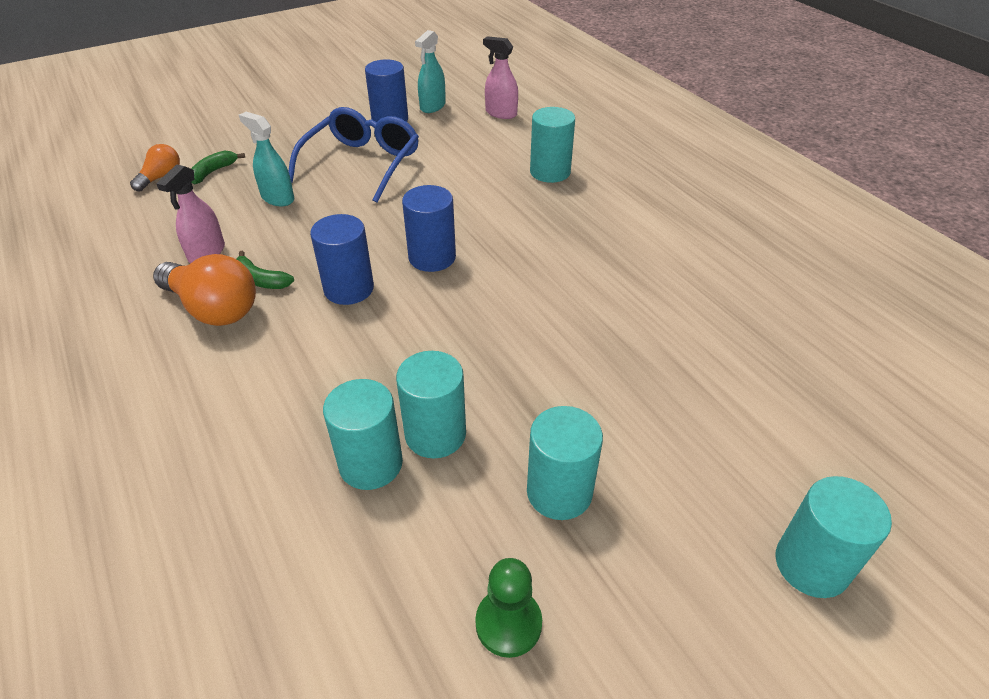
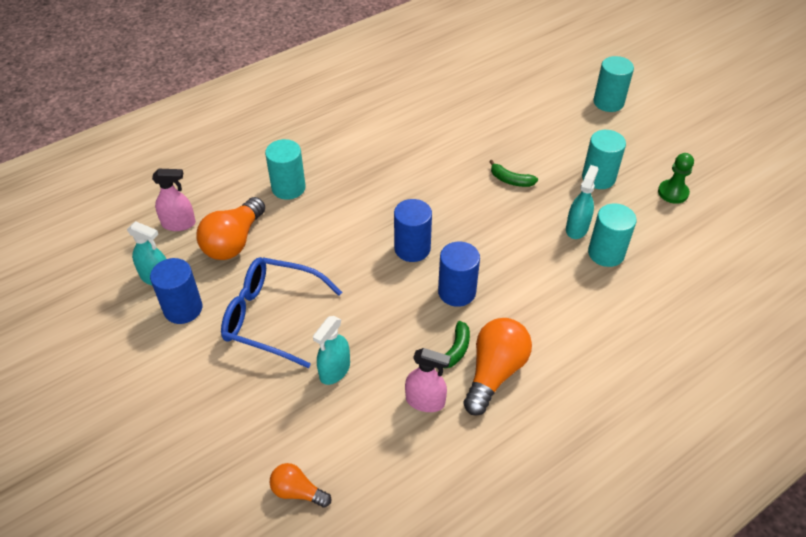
camera: 95 degrees left, 5 degrees up
(213, 172) = (287, 443): green banana -> green banana (511, 180)
(435, 434) = (577, 228): turquoise cylinder -> turquoise spray bottle
(470, 142) = (234, 241): none -> orange light bulb
(501, 113) = (179, 224): pink spray bottle -> pink spray bottle turned 120 degrees counterclockwise

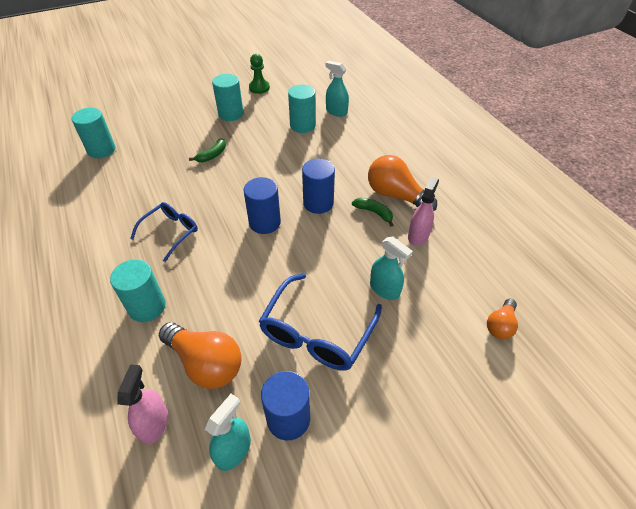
camera: 80 degrees left, 0 degrees up
(381, 178) = (171, 232): none -> blue glasses
(577, 228) = (275, 133): turquoise spray bottle -> turquoise spray bottle (336, 112)
(608, 102) = (155, 93): turquoise cylinder -> turquoise cylinder (101, 150)

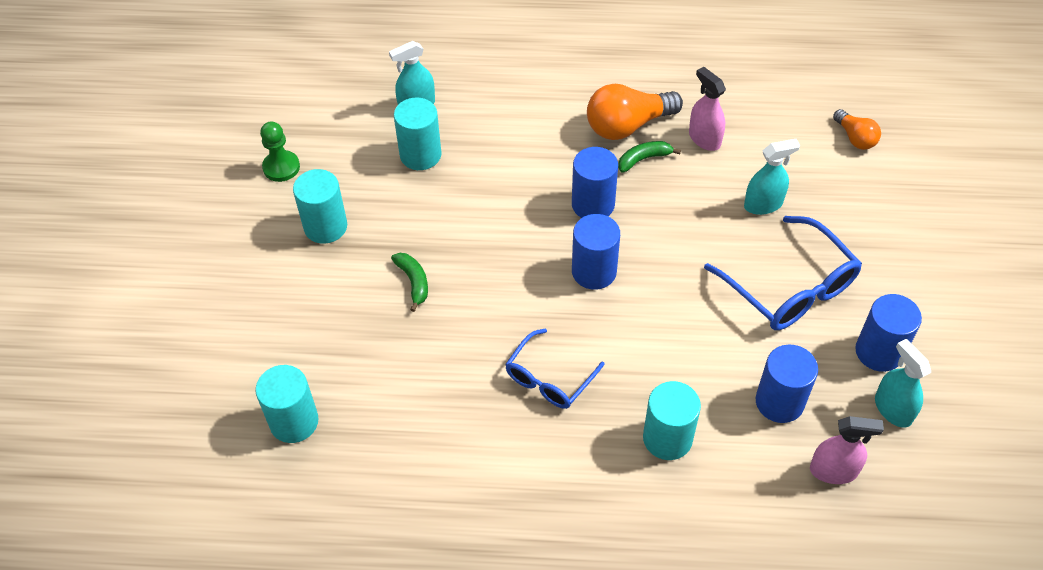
camera: 60 degrees left, 5 degrees up
(154, 423) = (833, 471): pink spray bottle -> pink spray bottle turned 150 degrees clockwise
(171, 232) = (549, 378): blue glasses -> blue glasses turned 120 degrees counterclockwise
(205, 363) = (779, 402): orange light bulb -> blue cylinder

